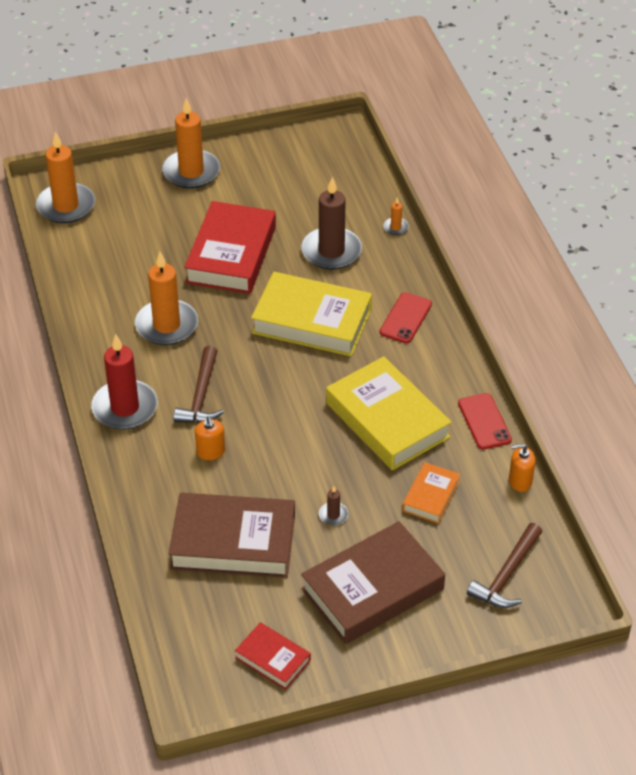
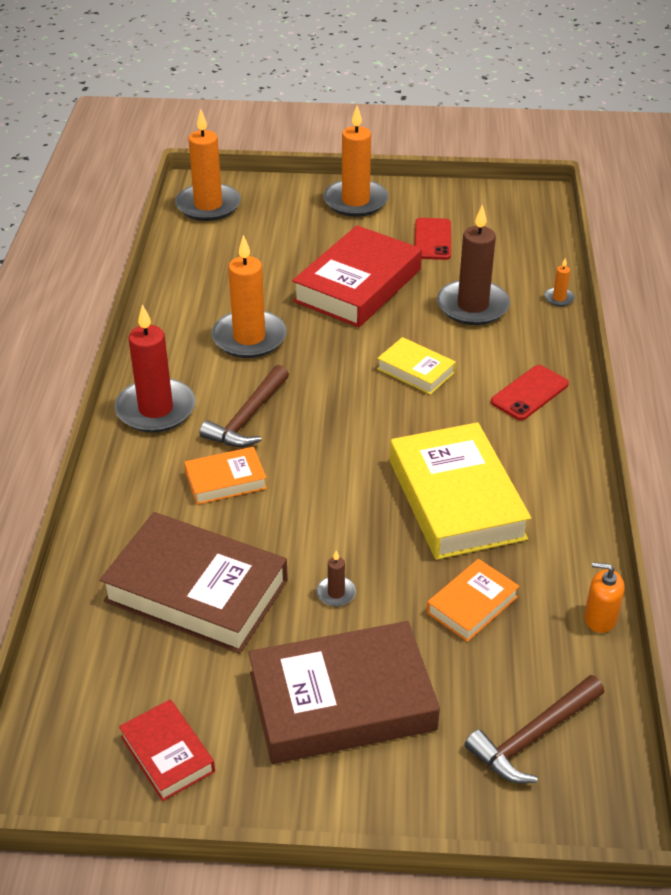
camera: 20 degrees right, 5 degrees down
(210, 452) = (226, 480): orange soap dispenser -> orange book
(312, 321) = (415, 371): yellow book -> yellow book, size x0.51
(484, 421) = (580, 532): red phone -> red phone (432, 239)

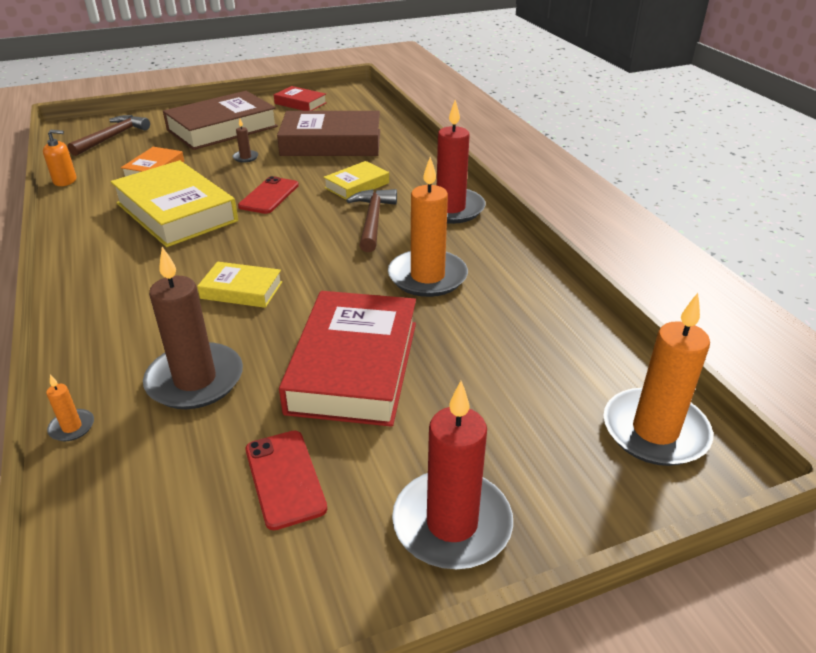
camera: 155 degrees right, 5 degrees down
(226, 480) = (357, 185): orange book -> yellow book
(355, 201) = (452, 523): orange candle -> red candle
(529, 393) = (115, 299): red phone -> red phone (269, 196)

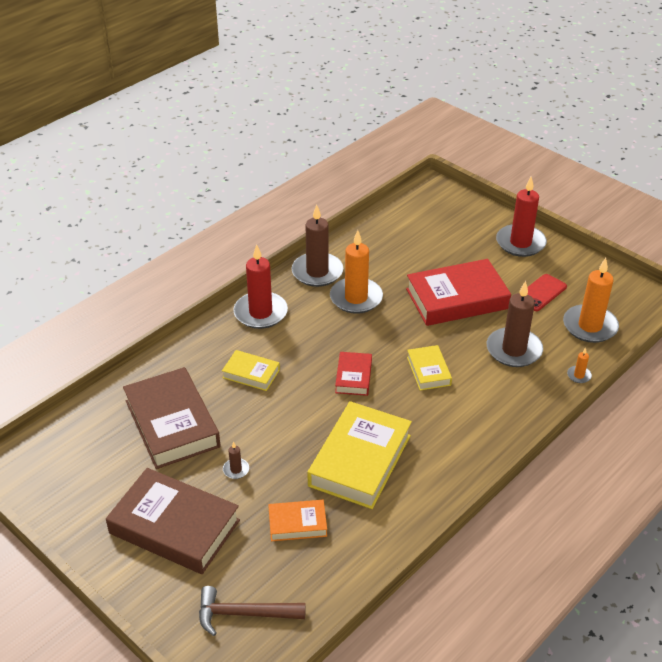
camera: 115 degrees left, 5 degrees up
(65, 181) = (358, 580): orange soap dispenser -> none
(269, 196) = (299, 417): red phone -> none
(300, 103) = (71, 495): red book -> red book (353, 377)
(372, 220) = (302, 345): brown hammer -> none
(505, 262) = (317, 272): none -> brown candle
(655, 431) = (425, 203): orange candle -> orange candle (590, 326)

